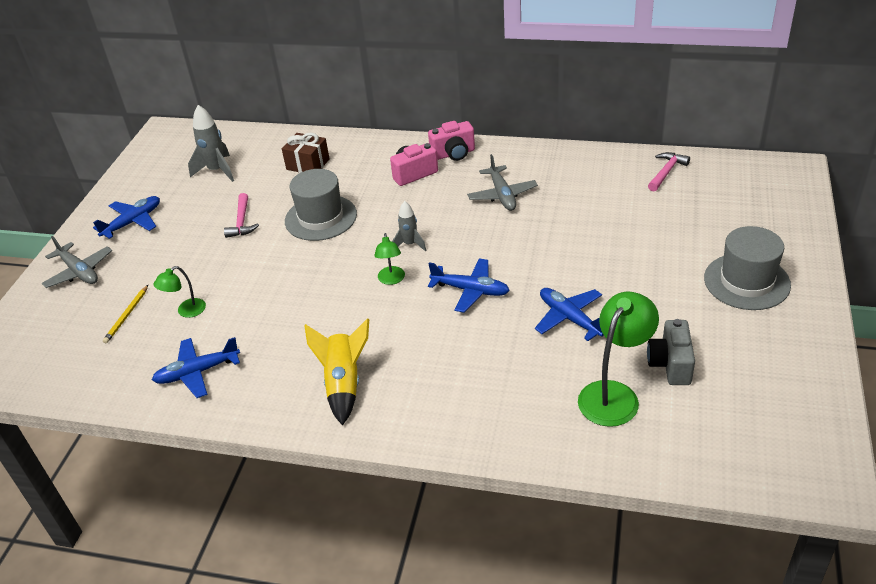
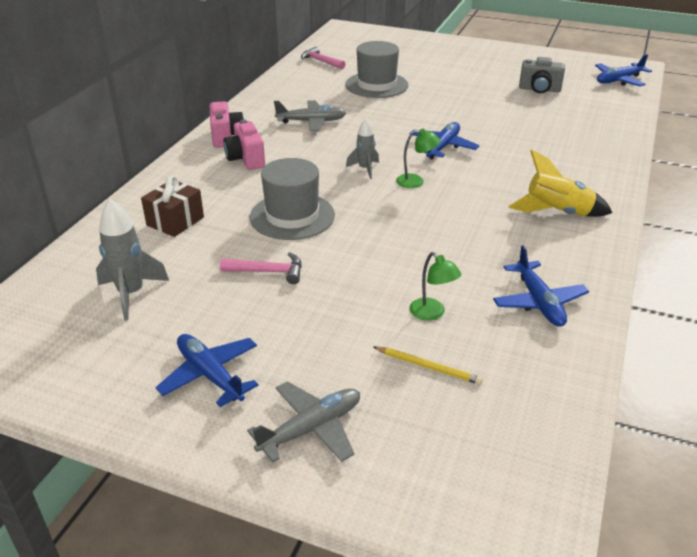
camera: 85 degrees left, 5 degrees down
(569, 318) = (486, 114): blue plane -> blue plane (619, 80)
(614, 394) = (568, 109): green lamp -> none
(746, 281) = (460, 58): grey hat -> grey hat (376, 85)

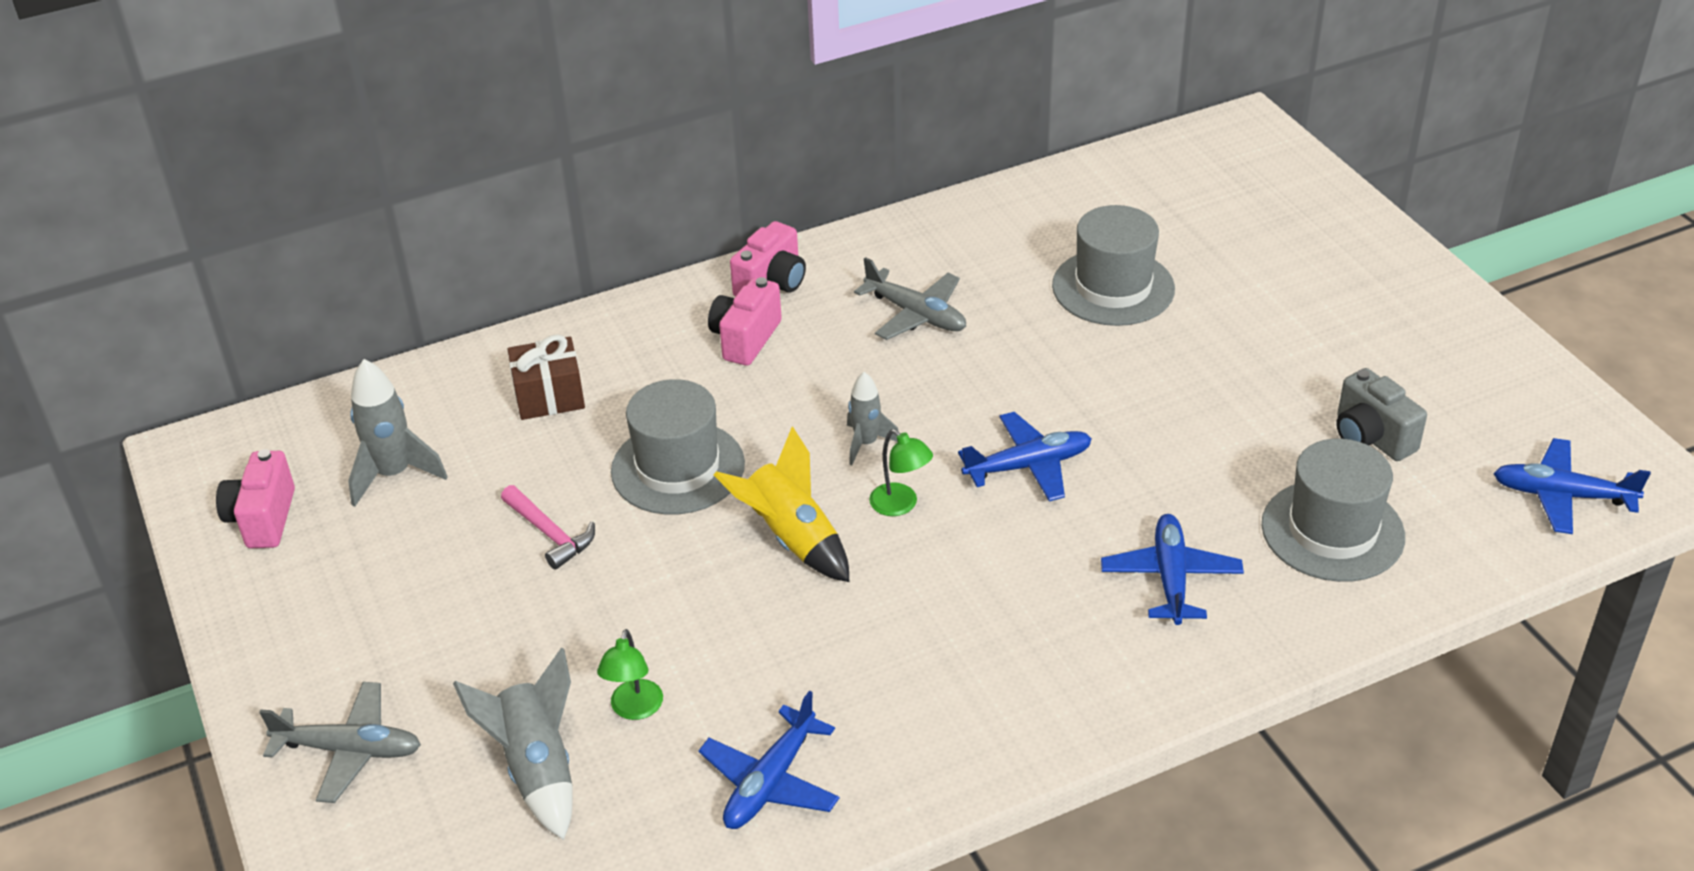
camera: 45 degrees right, 5 degrees up
(70, 357) = (263, 519): none -> pink camera
(210, 375) = (344, 625): blue plane -> blue plane (1170, 577)
(321, 61) = (1100, 191): pink hammer -> none
(428, 367) = (537, 768): yellow pencil -> grey rocket
(557, 213) = (1006, 676): yellow rocket -> yellow rocket (791, 538)
(576, 118) = (1332, 531): none -> grey hat

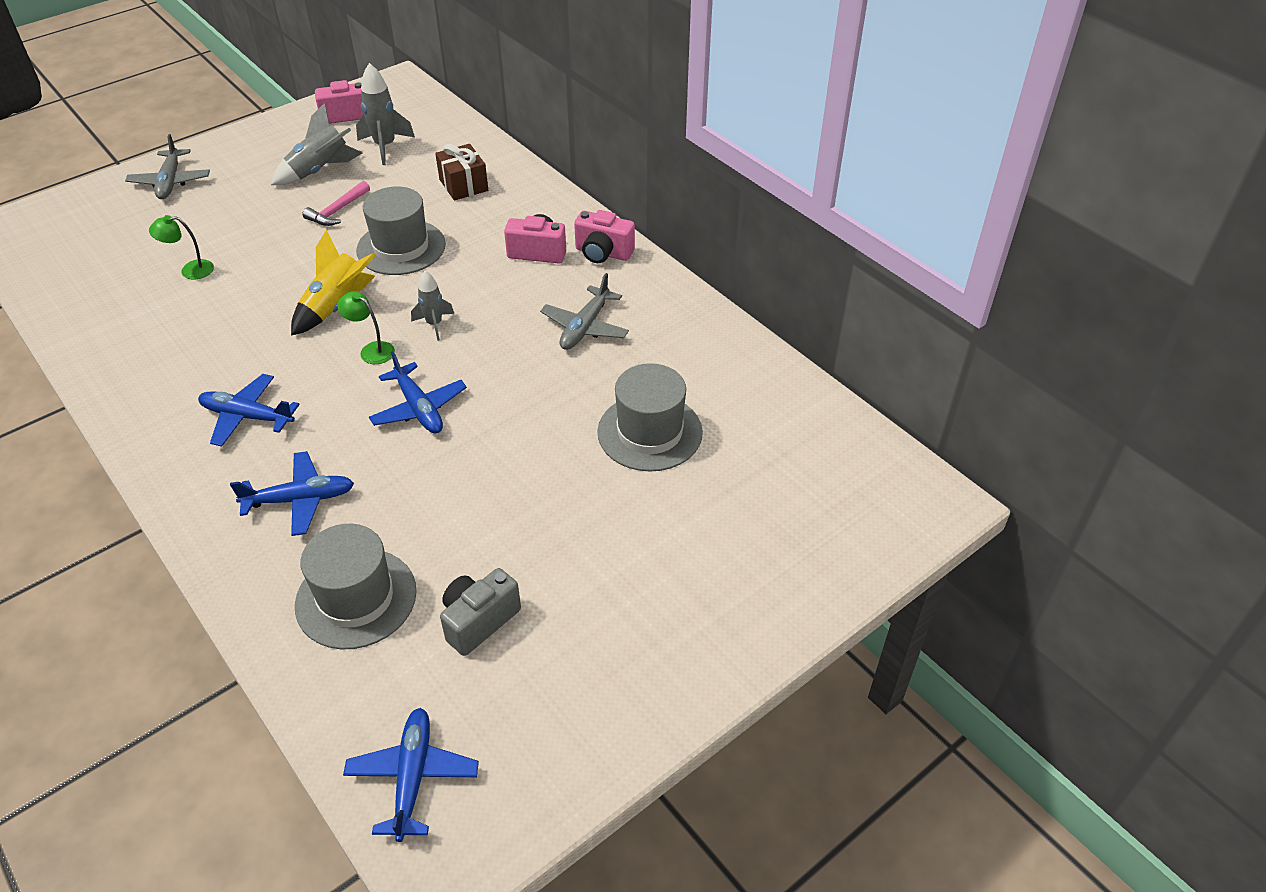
camera: 75 degrees right, 5 degrees up
(537, 768) = (149, 245): grey rocket -> grey rocket (320, 170)
(770, 782) = (126, 332): blue plane -> blue plane (247, 416)
(900, 505) = (371, 350): green lamp -> green lamp turned 90 degrees clockwise

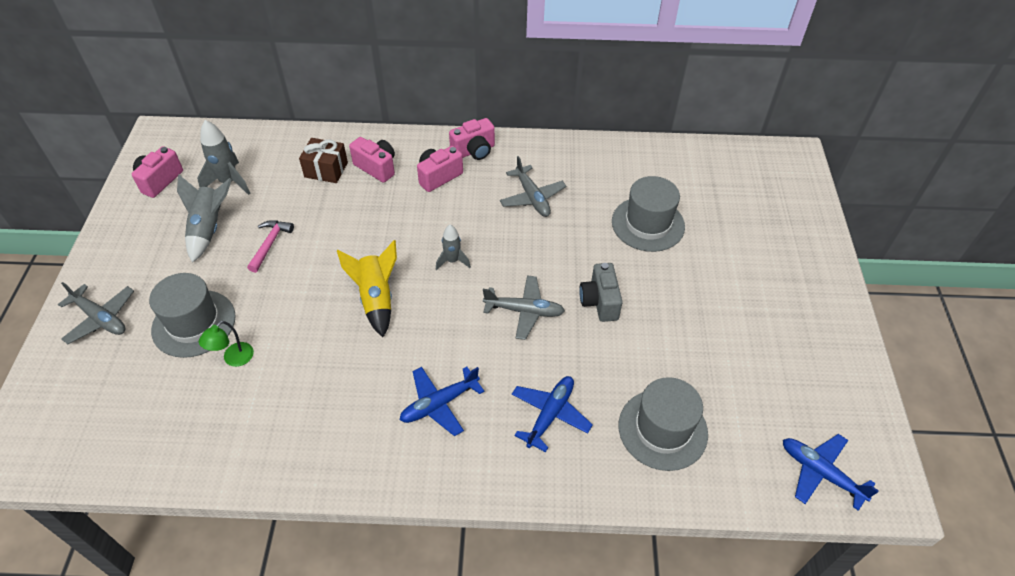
camera: 50 degrees left, 5 degrees up
(337, 211) = (270, 244): pink hammer -> pink hammer turned 150 degrees counterclockwise
(371, 350) = (443, 304): green lamp -> none
(401, 247) = (353, 234): grey hat -> grey hat (194, 323)
(419, 408) = (524, 311): blue plane -> grey plane
(479, 621) = (728, 380): grey camera -> grey camera (599, 302)
(503, 210) = (376, 167): none -> pink camera

